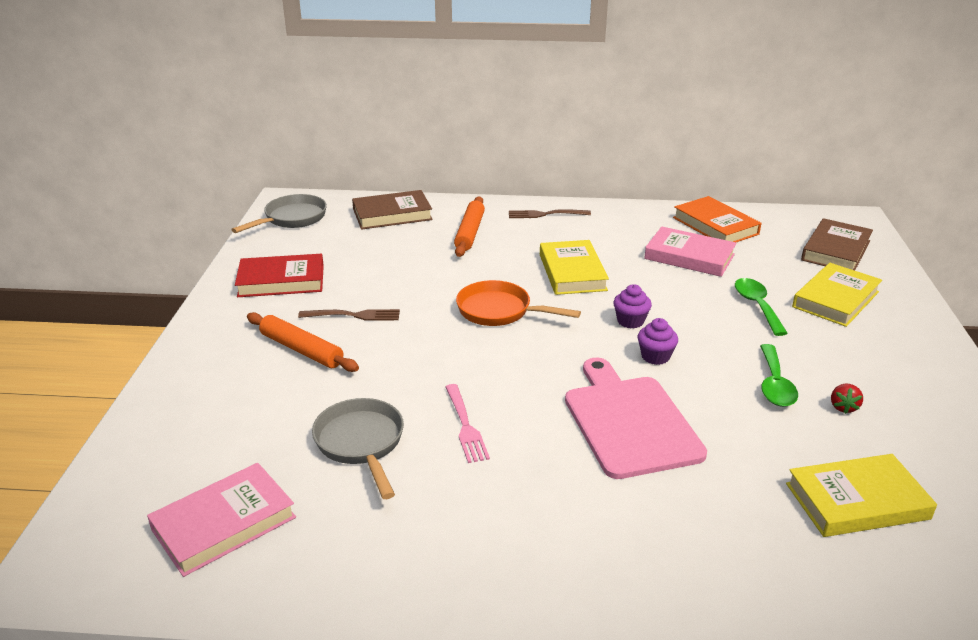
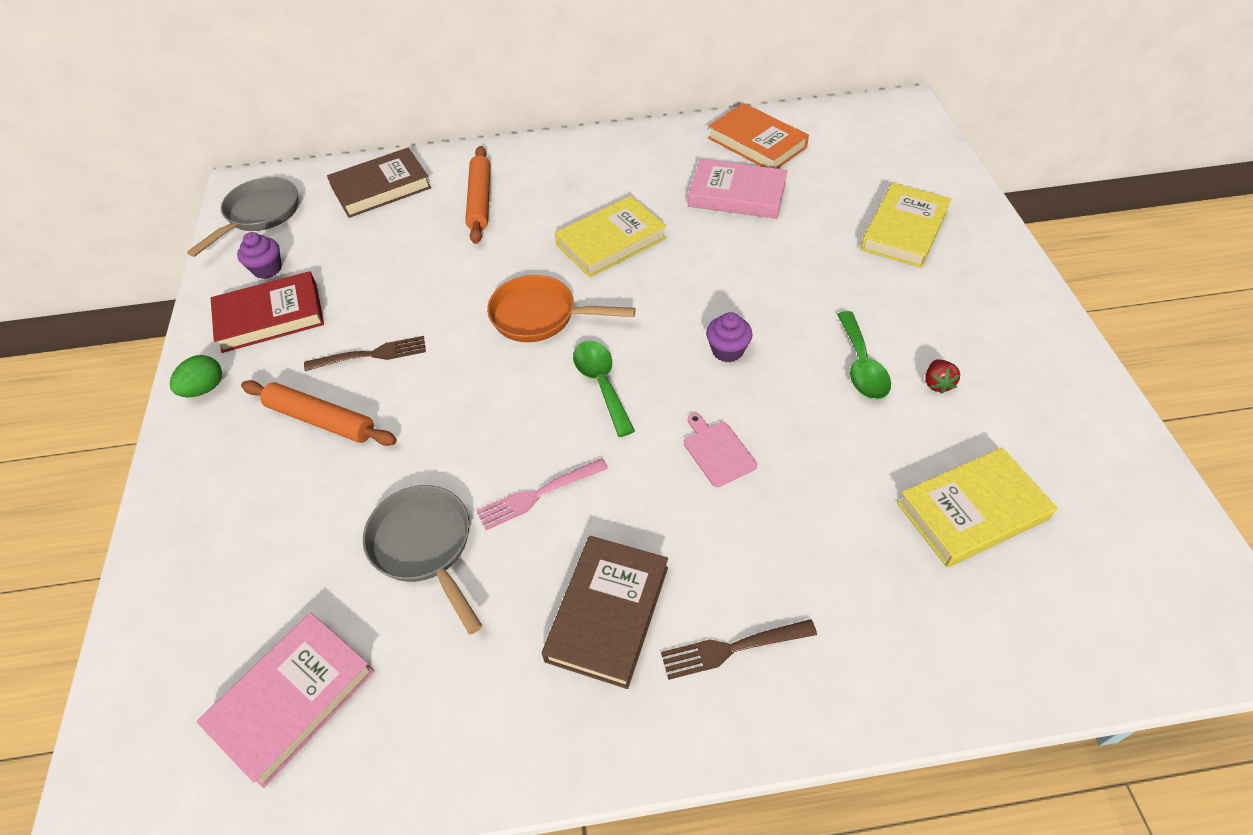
camera: 10 degrees left, 20 degrees up
(217, 317) = (204, 388): none -> green egg
(465, 426) = (538, 495): pink fork -> pink fork turned 90 degrees clockwise
(545, 214) = (562, 157): brown fork -> brown fork (732, 648)
(572, 272) = (611, 241): yellow book -> yellow book turned 75 degrees clockwise
(629, 422) = (717, 451): pink cutting board -> pink cutting board, size x0.44
(630, 321) = (690, 303): purple cupcake -> purple cupcake (267, 269)
(757, 306) = (823, 255): green spoon -> green spoon (601, 384)
(835, 250) = (892, 158): brown book -> brown book (608, 613)

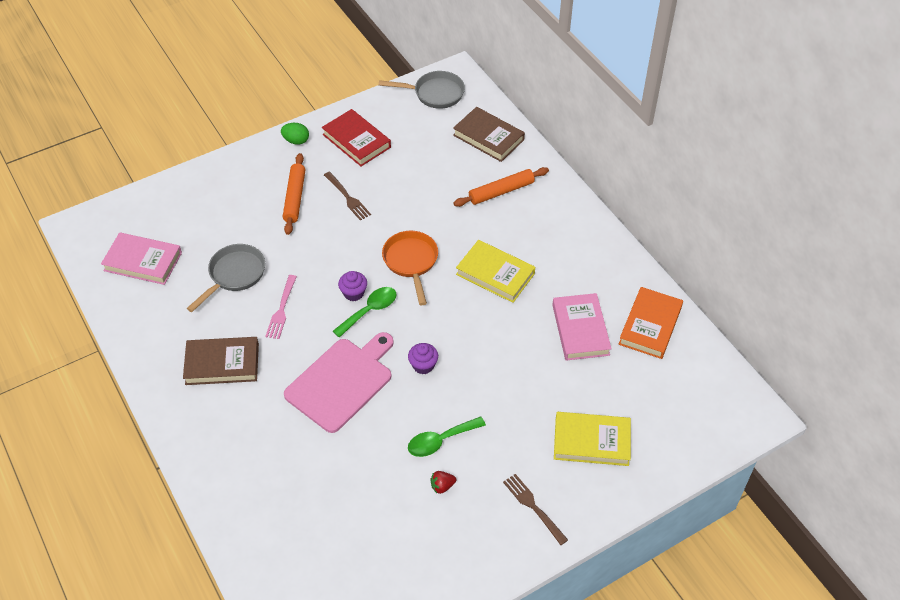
camera: 65 degrees right, 0 degrees up
(267, 269) = (392, 120): purple cupcake -> purple cupcake (353, 293)
(538, 495) = (281, 309): pink fork -> pink fork turned 120 degrees counterclockwise
(717, 451) = (341, 382): pink cutting board -> pink cutting board, size x2.27
(732, 648) = (219, 422): brown fork -> brown fork (533, 507)
(972, 511) = (345, 519): yellow book -> none

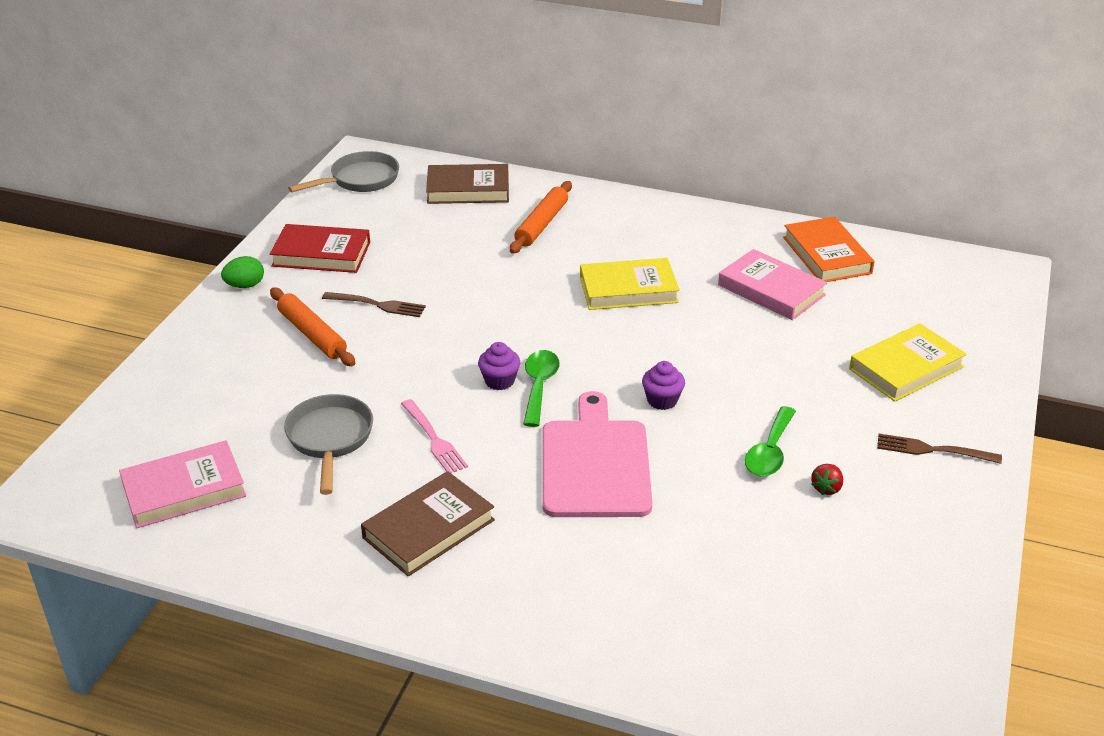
camera: 40 degrees left, 15 degrees down
(411, 262) = (527, 323): orange pan -> none

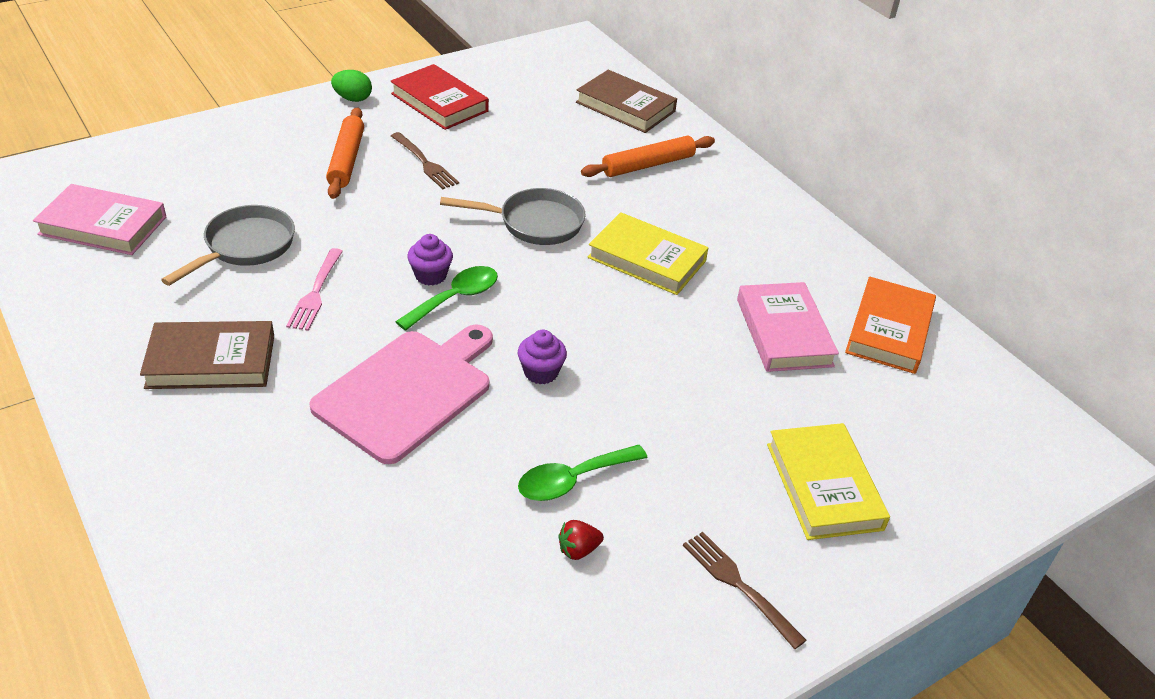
camera: 35 degrees right, 5 degrees up
(360, 180) = (549, 59): grey pan -> grey pan (534, 223)
(906, 368) = (824, 486): yellow book -> yellow book turned 75 degrees clockwise

